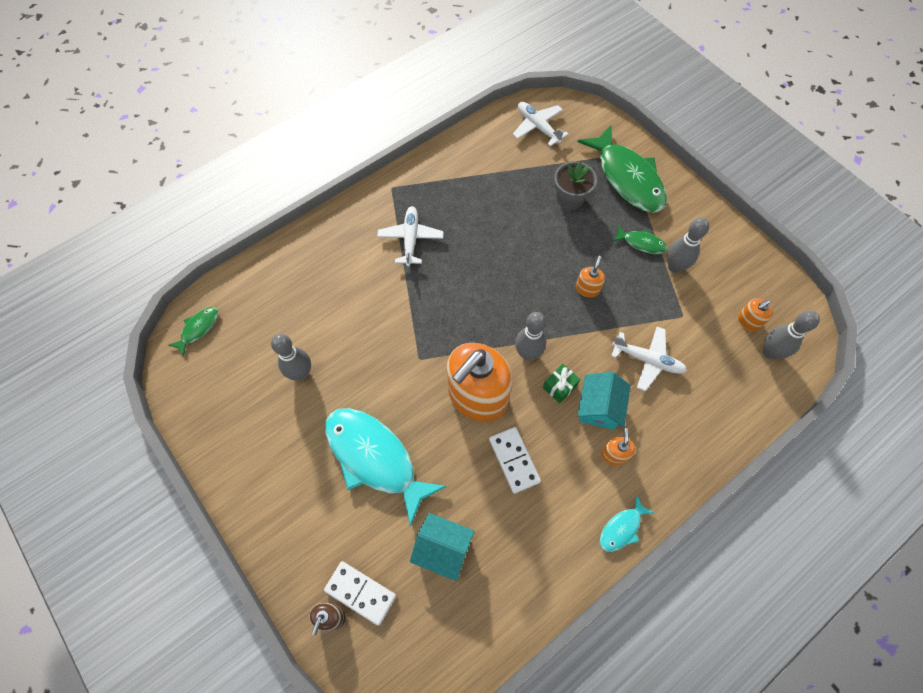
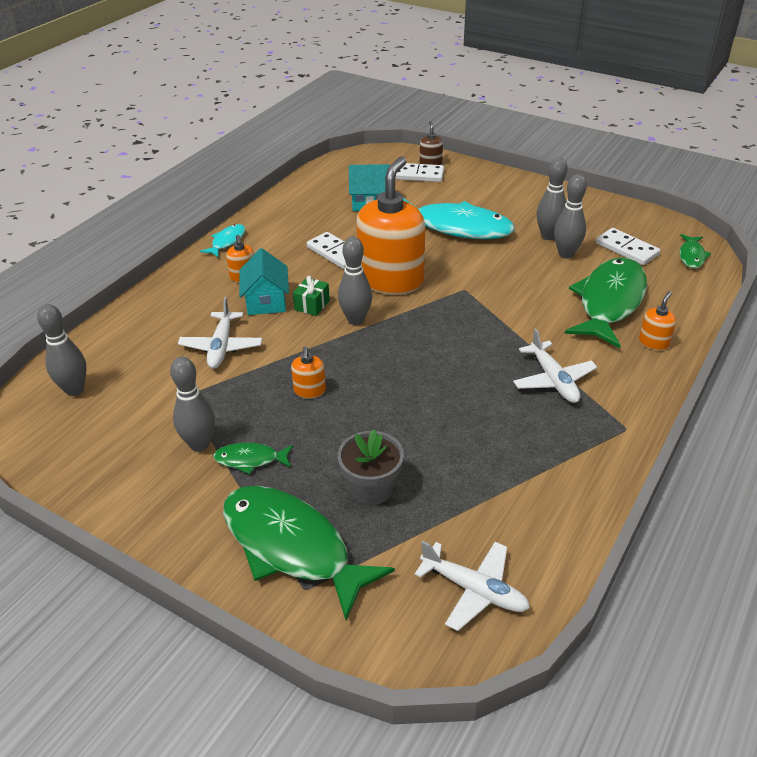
camera: 160 degrees right, 25 degrees down
(243, 359) = (626, 249): none -> white domino
(297, 407) = (548, 236): none -> grey bowling pin
(313, 299) = (609, 302): none -> green fish
(648, 360) = (221, 347): white plane -> white plane turned 90 degrees counterclockwise
(748, 321) = (98, 412): orange soap dispenser -> orange soap dispenser (653, 342)

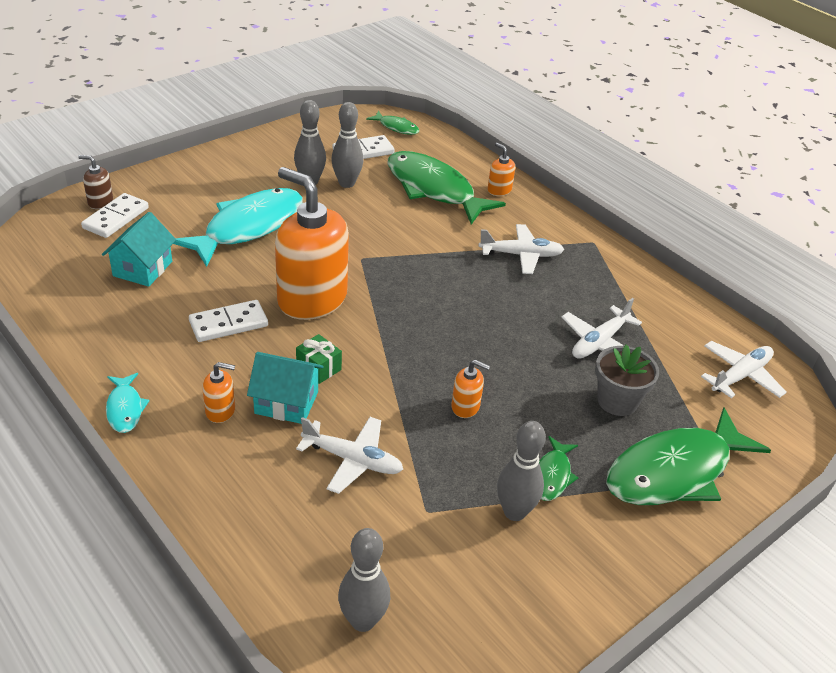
camera: 75 degrees left, 0 degrees up
(227, 241) = (125, 409): turquoise fish -> turquoise fish turned 150 degrees counterclockwise
(356, 320) = (366, 343): grey bowling pin -> none
(453, 461) = (599, 342): none -> white plane

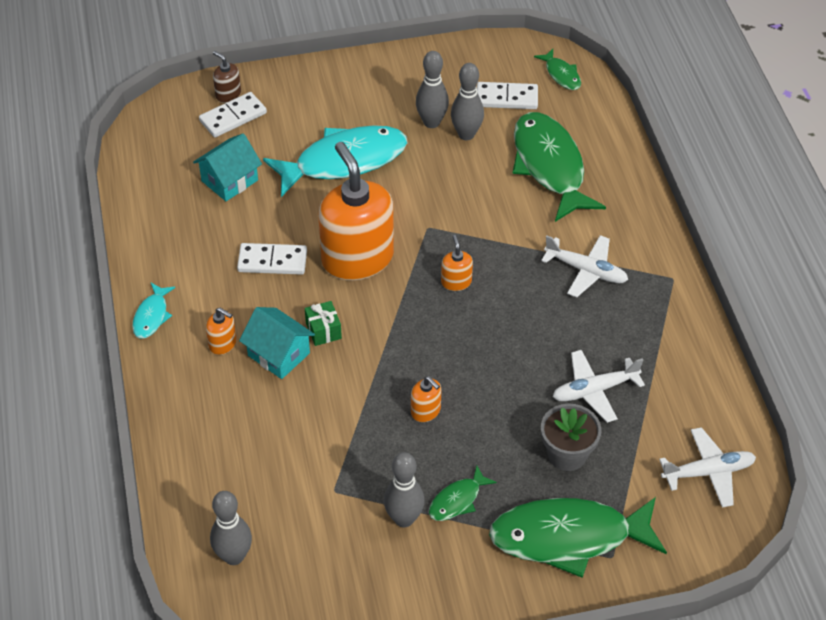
camera: 30 degrees right, 10 degrees up
(353, 460) = (302, 425): white plane -> none
(499, 190) = (617, 186): orange soap dispenser -> orange soap dispenser (456, 282)

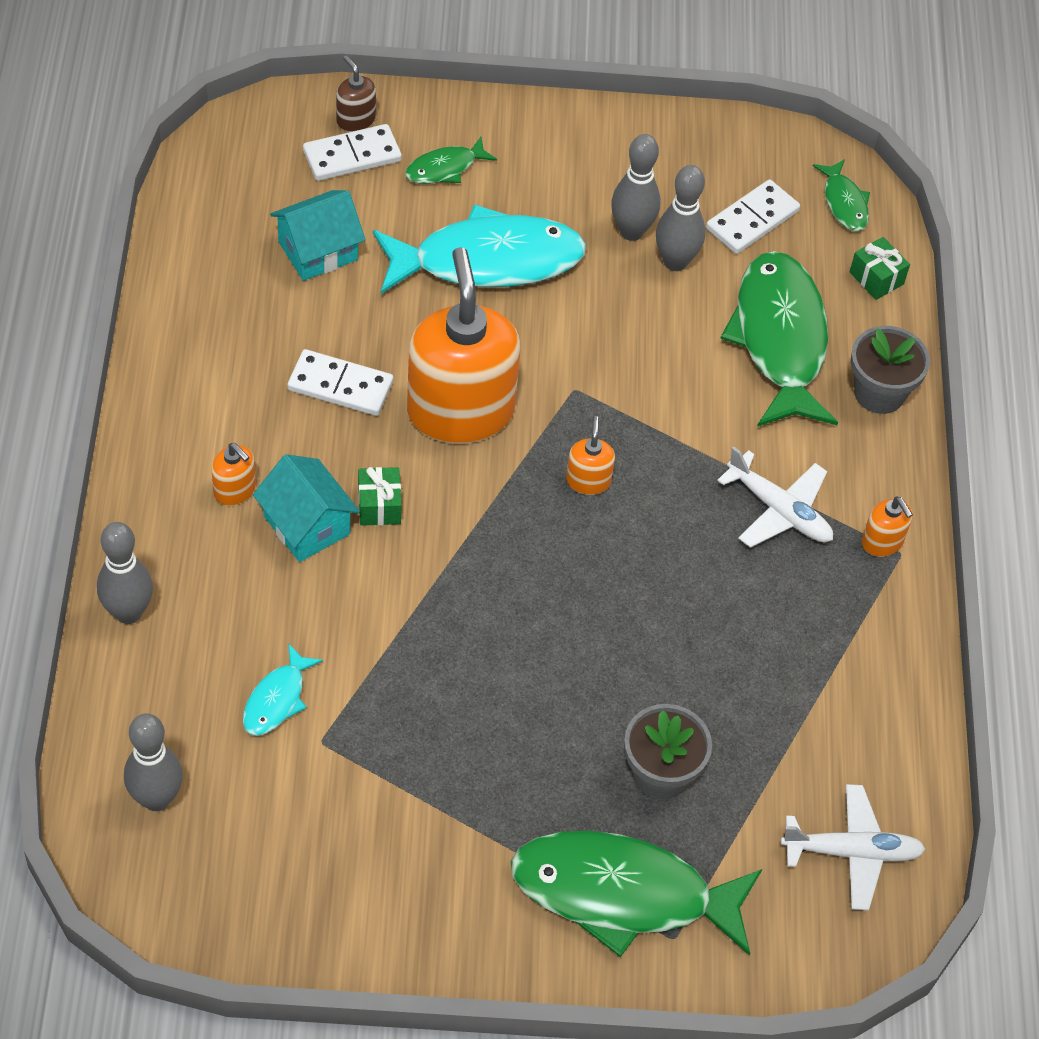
camera: 10 degrees right, 5 degrees up
(152, 316) = (150, 425): turquoise fish -> turquoise fish (277, 699)
(404, 519) = (403, 807): grey bowling pin -> grey bowling pin (128, 612)
(426, 411) = (484, 660): orange soap dispenser -> orange soap dispenser (882, 542)
(457, 500) = (486, 800): green fish -> green fish (445, 168)
(507, 98) = (752, 220): white domino -> white domino turned 60 degrees counterclockwise
(594, 390) = (730, 691): white plane -> none
(598, 115) = (876, 278): none -> green gift
(624, 184) = (879, 393): none -> grey flower pot

